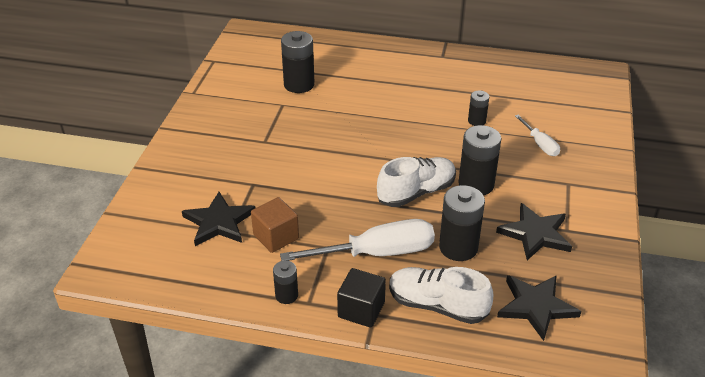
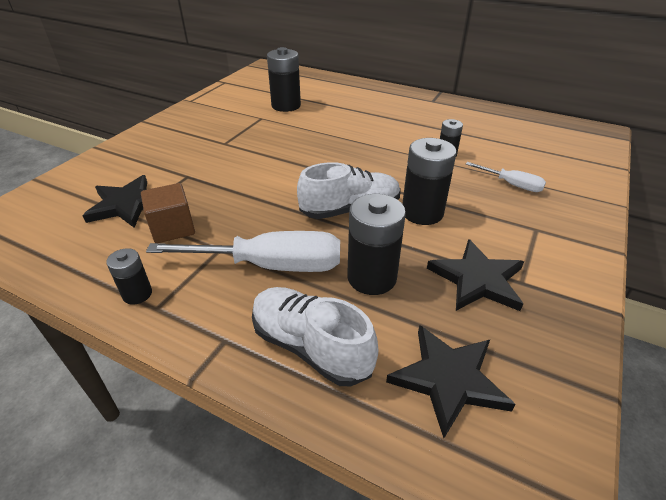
camera: 15 degrees right, 0 degrees up
(361, 310) = (211, 331): black cube -> none
(540, 144) = (511, 184): white screwdriver -> white screwdriver turned 45 degrees counterclockwise

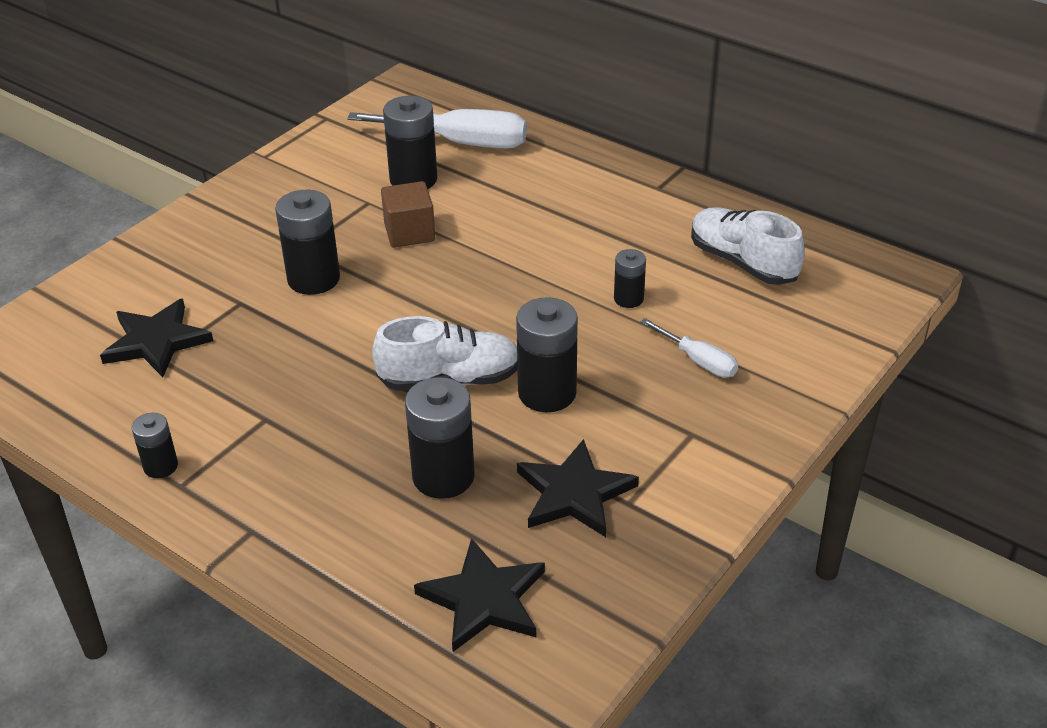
camera: 10 degrees right, 0 degrees up
(173, 228) = (211, 383): brown cube -> brown cube (409, 233)
(236, 159) = (313, 279): none -> black battery
(270, 266) = (323, 448): white screwdriver -> white screwdriver (459, 143)
(310, 347) = (345, 548): white shoe -> white shoe (742, 262)

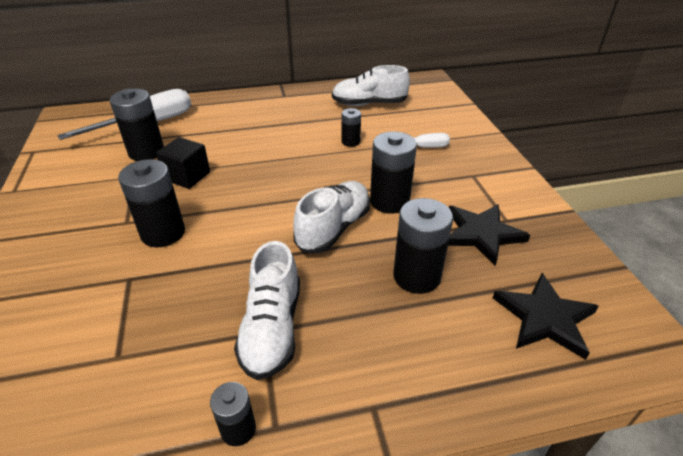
camera: 50 degrees left, 0 degrees up
(156, 341) = (95, 348): black star -> none
(274, 421) = (272, 328): none -> white shoe
(409, 233) = (187, 176): brown cube -> black cube

